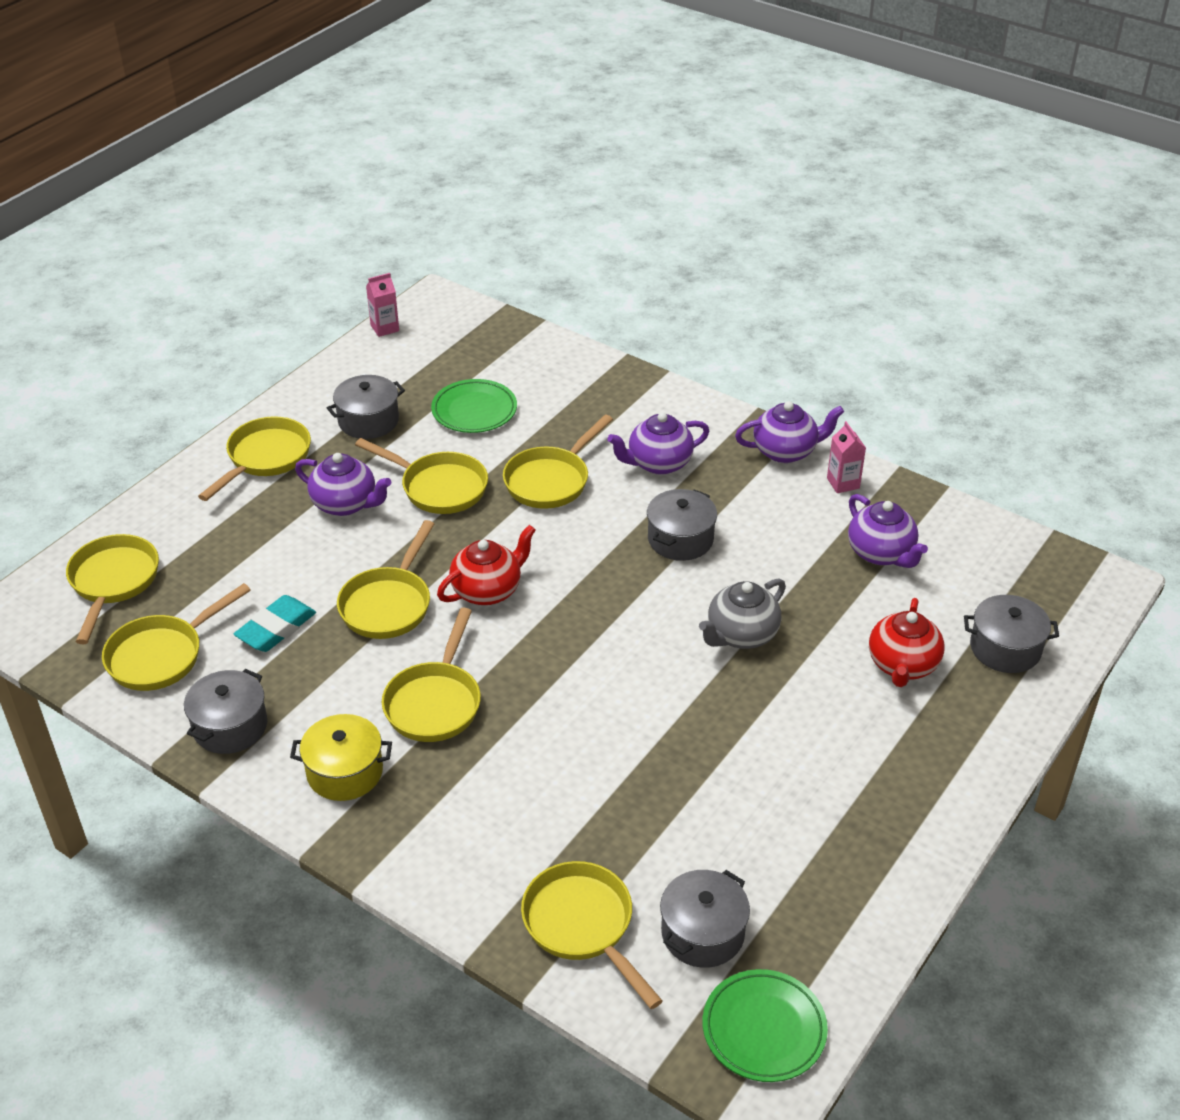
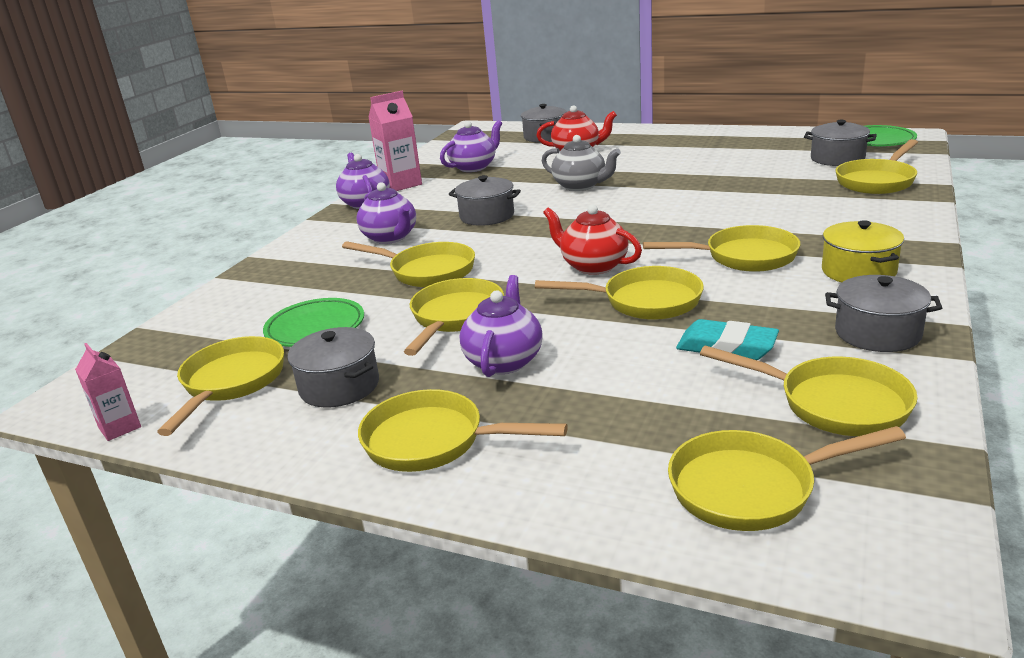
camera: 100 degrees left, 15 degrees down
(412, 371) = (231, 383): none -> yellow pan
(843, 483) = (401, 184): pink carton -> pink carton, size x1.70

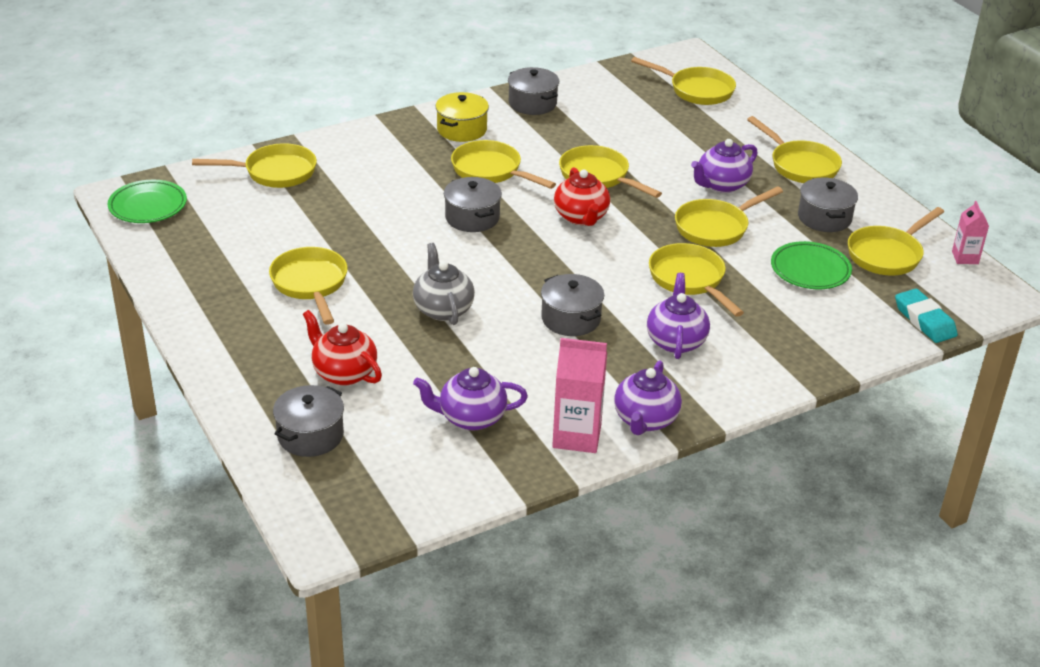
camera: 145 degrees left, 10 degrees up
(726, 347) = (607, 133): turquoise eraser -> turquoise eraser (924, 320)
(833, 403) = (613, 94): yellow pan -> yellow pan (310, 284)
(837, 158) = (226, 208): grey pot -> grey pot (472, 218)

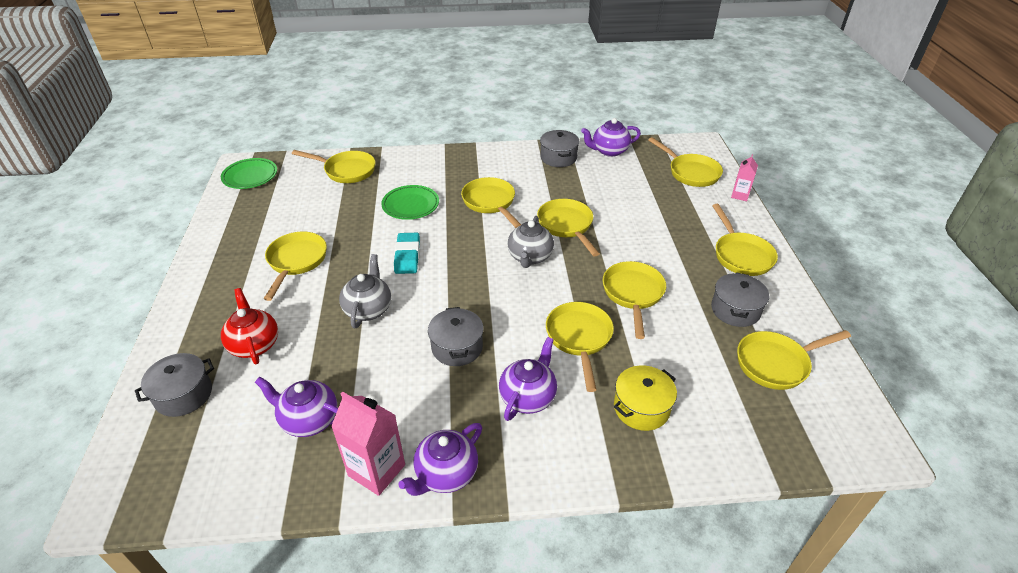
camera: 25 degrees right, 5 degrees up
(462, 129) = (494, 167): yellow pot -> yellow pot (641, 408)
(472, 218) = (449, 237): grey pot -> none
(581, 217) = (530, 257): red teapot -> grey teapot
(715, 227) = (633, 294): yellow pan -> yellow pan turned 105 degrees clockwise
(721, 185) = (662, 257): purple teapot -> purple teapot (609, 151)
(810, 270) = (693, 359): green plate -> green plate (410, 205)
(924, 320) = (778, 448): turquoise eraser -> turquoise eraser (407, 256)
(965, 257) = (854, 388): pink carton -> pink carton (740, 195)

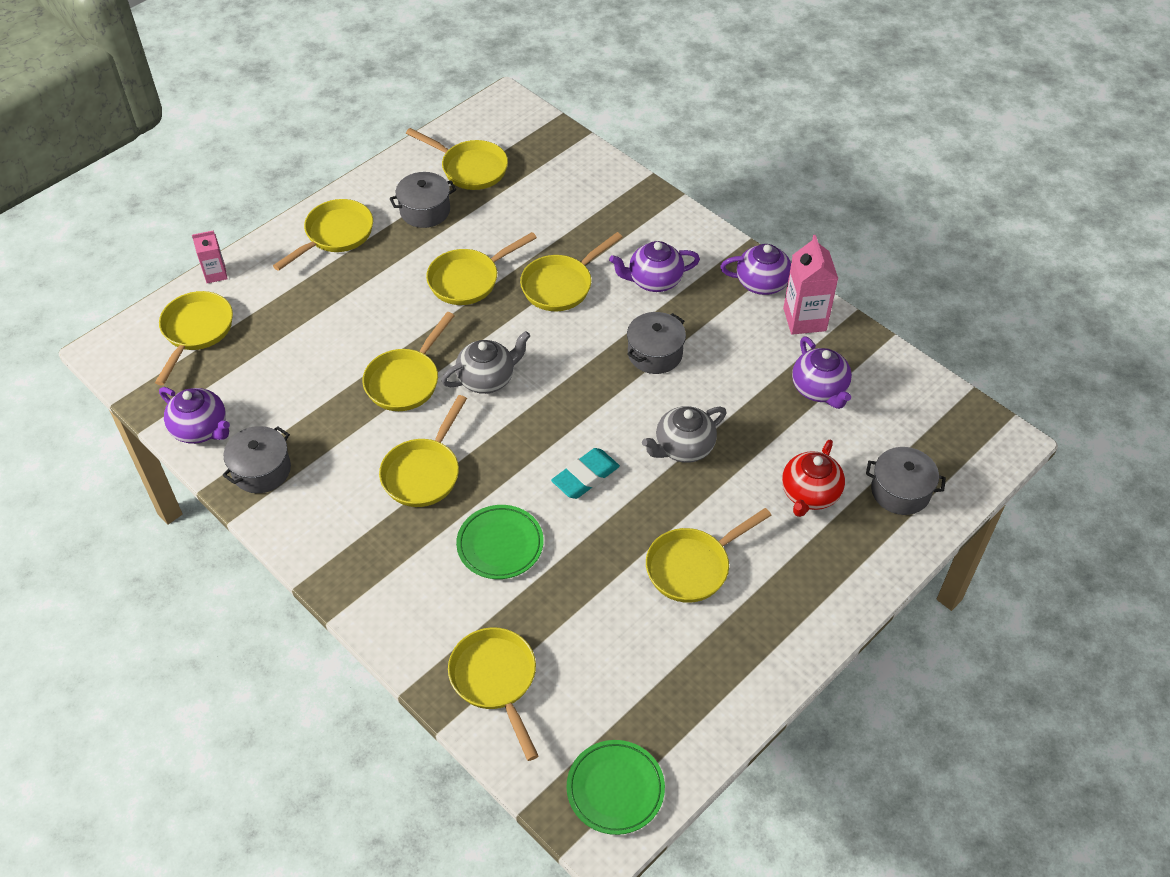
camera: 130 degrees left, 10 degrees up
(641, 408) = (595, 217): yellow pot -> none

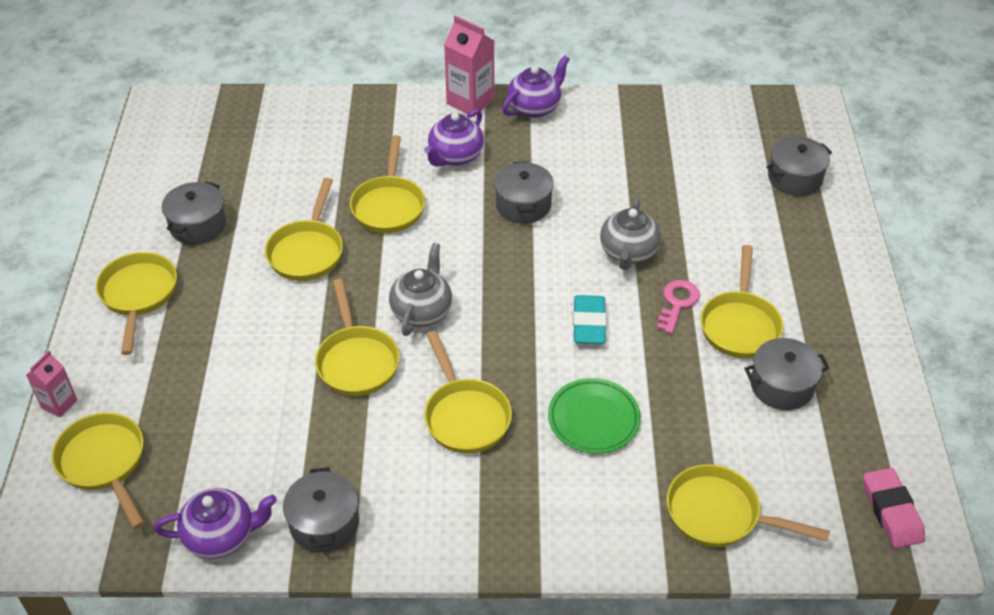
camera: 45 degrees left, 5 degrees down
(470, 168) = (195, 169): yellow pan -> none
(615, 789) = (891, 511): green plate -> pink eraser
(661, 635) = (781, 386): none -> grey pot
(668, 513) = (677, 303): none -> pink key
(804, 319) = (593, 113): pink carton -> pink carton (470, 102)
(809, 494) = (746, 221): red teapot -> none
(819, 389) = (663, 151): purple teapot -> none

